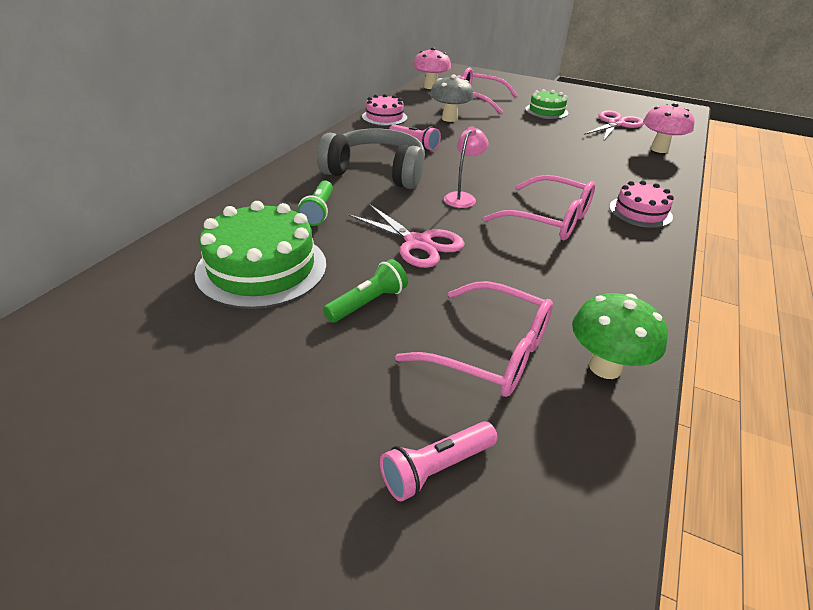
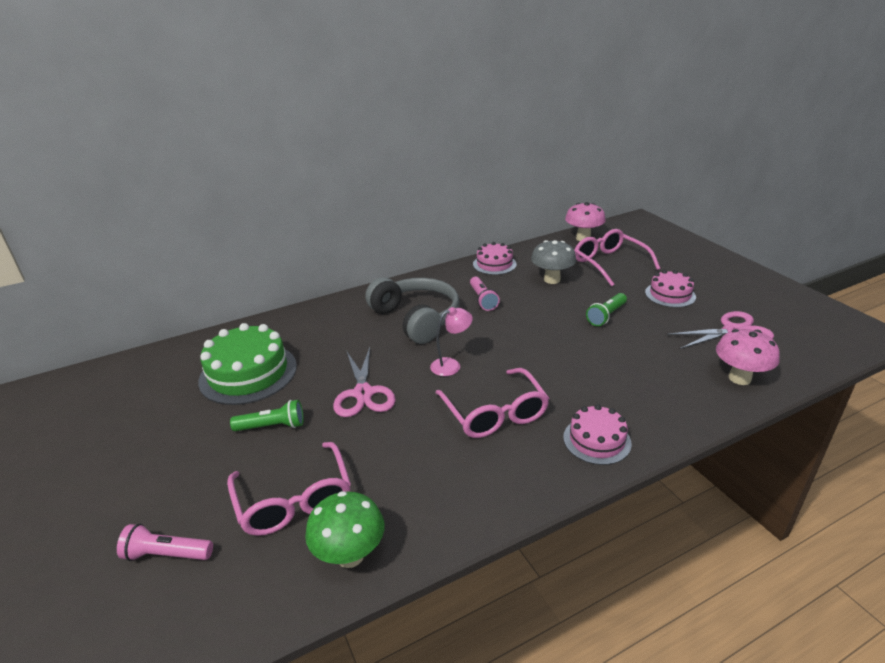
camera: 40 degrees right, 5 degrees down
(319, 211) = (333, 341): green flashlight -> green flashlight (606, 316)
(546, 111) = (670, 294): green cake -> pink cake

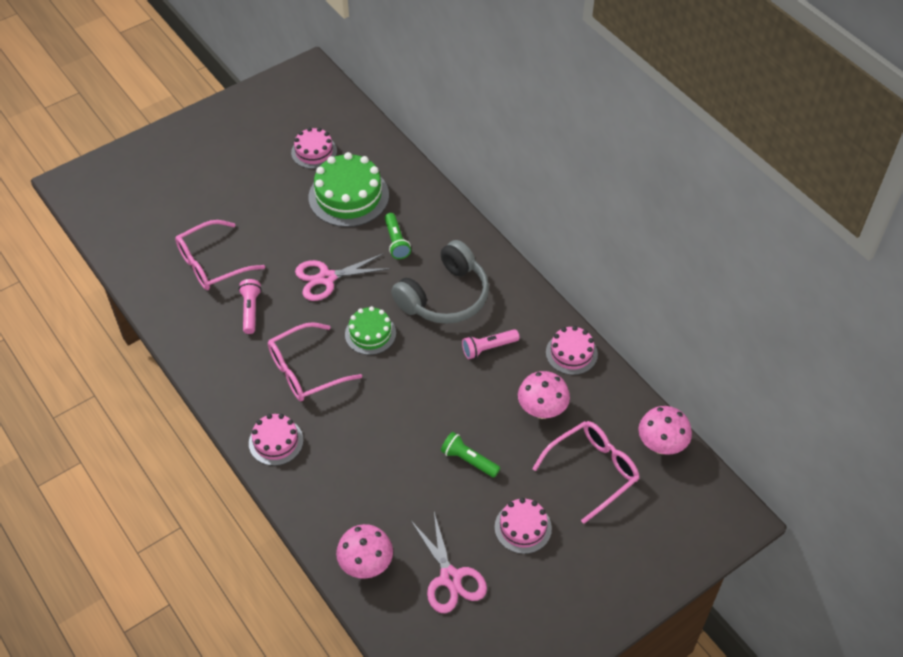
camera: 80 degrees right, 20 degrees up
(157, 398) = (314, 152): none -> pink cake
(167, 554) = (170, 214): pink flashlight -> pink flashlight (250, 310)
(272, 426) = (284, 231): green flashlight -> green flashlight (396, 241)
(350, 555) = (168, 303): green mushroom -> none
(451, 365) = (370, 333): pink lamp -> green cake
(552, 280) = (542, 410): grey mushroom -> pink mushroom

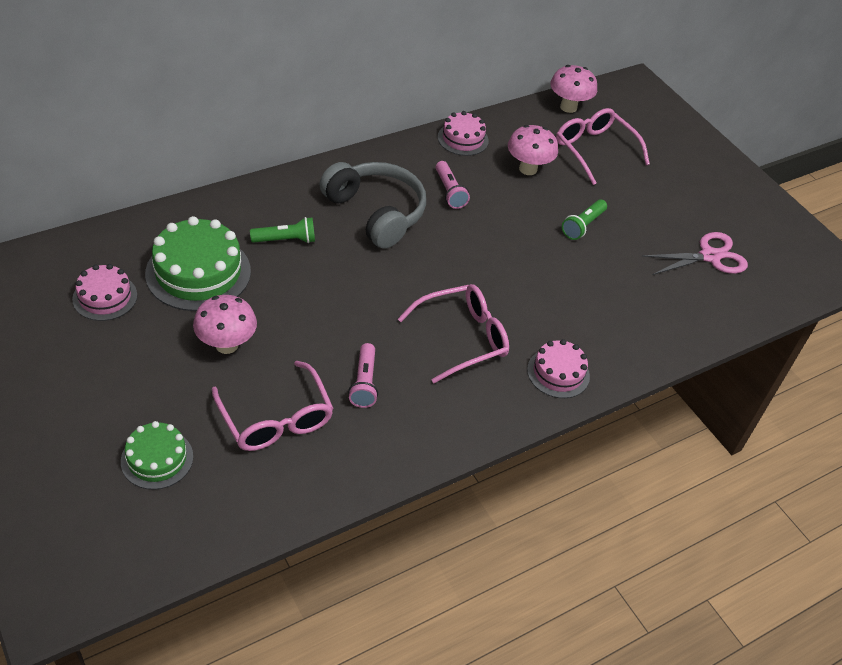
camera: 90 degrees left, 5 degrees down
(250, 310) = (364, 383): pink flashlight -> pink flashlight turned 90 degrees counterclockwise
(305, 370) = (462, 338): pink glasses -> pink glasses turned 90 degrees counterclockwise
(327, 278) = (327, 306): pink scissors -> none
(366, 565) = (703, 313): pink mushroom -> pink mushroom (226, 345)
(370, 333) = (417, 277): green cake -> green cake (157, 459)
(523, 527) = (654, 202): pink cake -> none

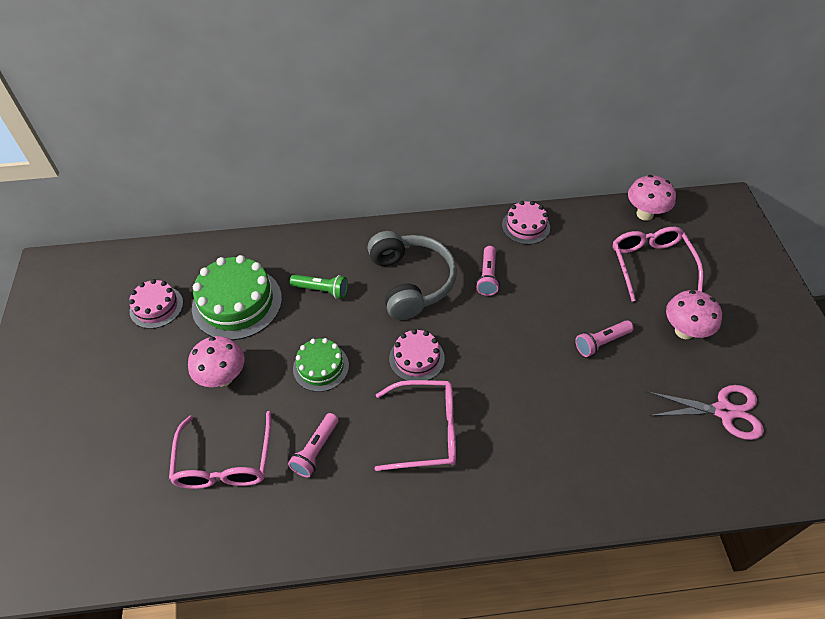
camera: 30 degrees right, 5 degrees up
(157, 459) = (114, 469): green cake -> green cake (321, 367)
(528, 169) = (574, 270): pink mushroom -> pink mushroom (684, 331)
(558, 373) = (501, 497): pink cake -> pink cake (416, 358)
(583, 225) = (601, 342): green flashlight -> pink flashlight

